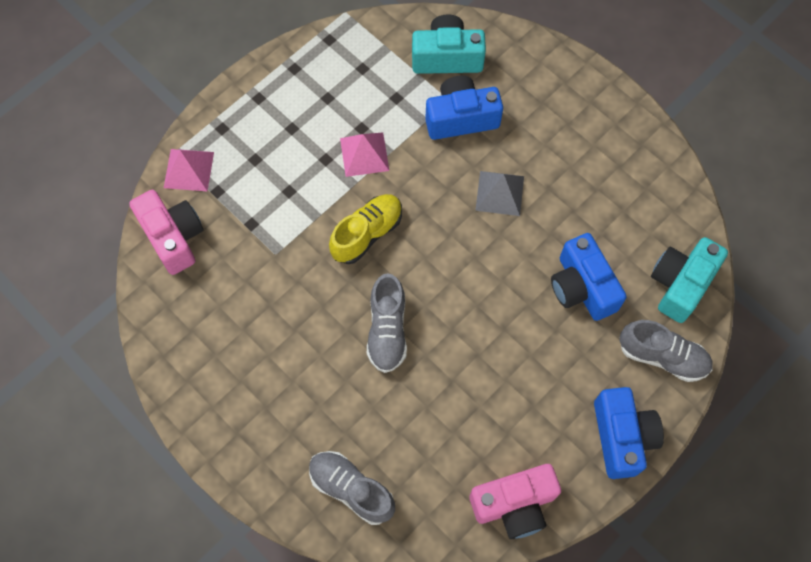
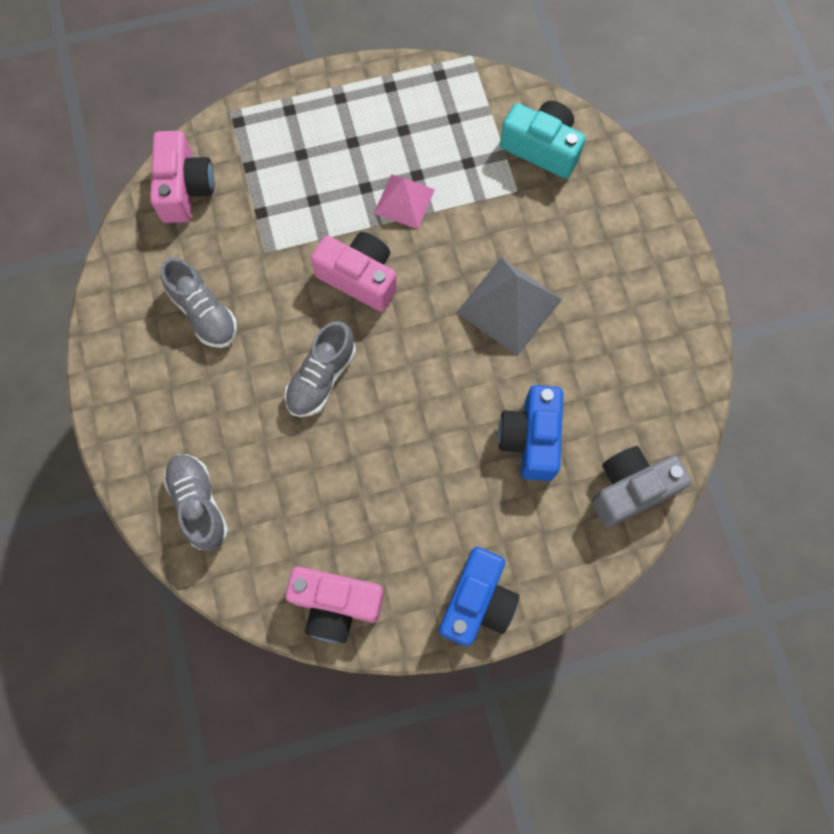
camera: 30 degrees right, 5 degrees up
(188, 169) = (236, 133): pink pyramid -> none
(367, 234) = (359, 278): yellow shoe -> pink camera
(461, 118) = (518, 214): blue camera -> none
(500, 193) = (509, 305): grey pyramid -> grey pyramid, size x1.55
(662, 356) = (566, 548): grey shoe -> grey shoe (204, 312)
(680, 284) = (630, 489): turquoise camera -> grey camera

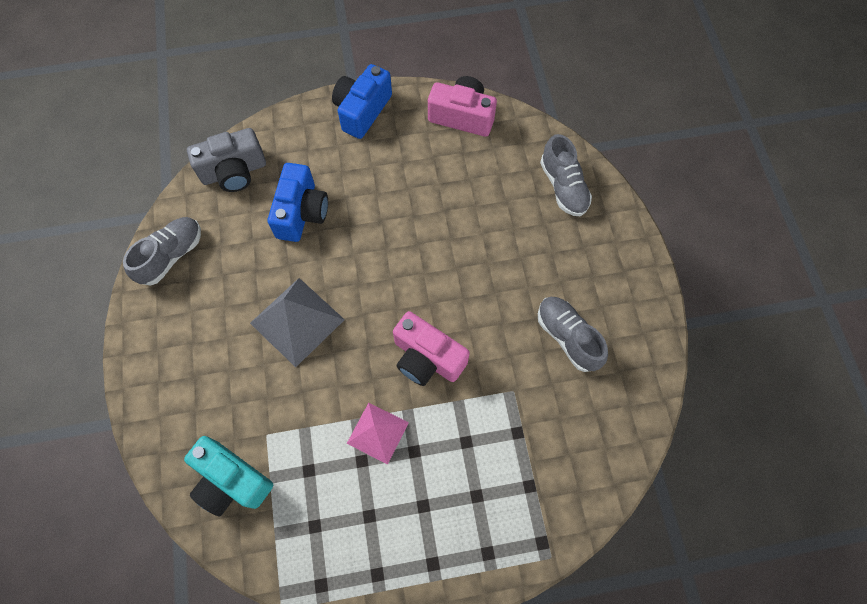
camera: 175 degrees left, 5 degrees down
(185, 188) = (593, 466): pink camera -> none
(321, 377) = (465, 273): grey shoe -> grey shoe (171, 256)

